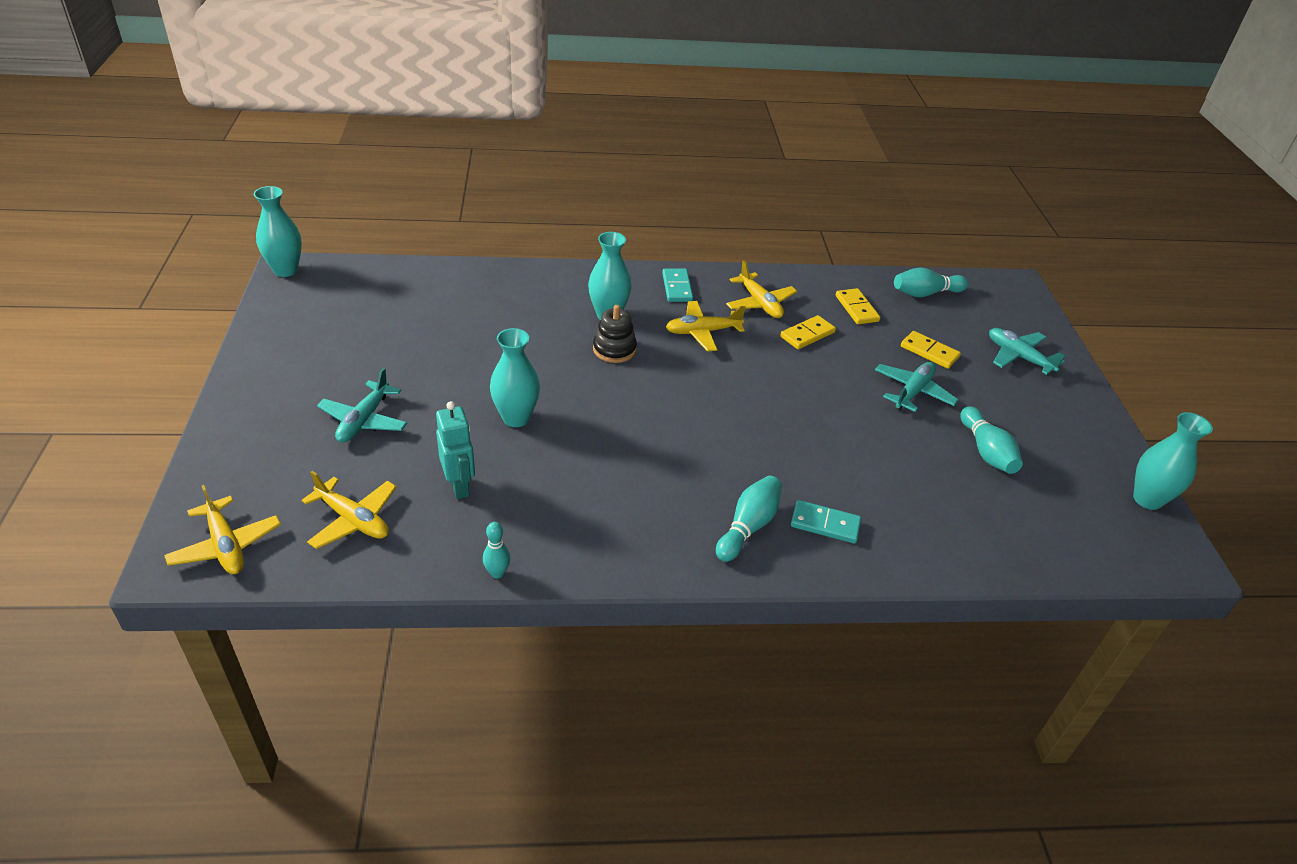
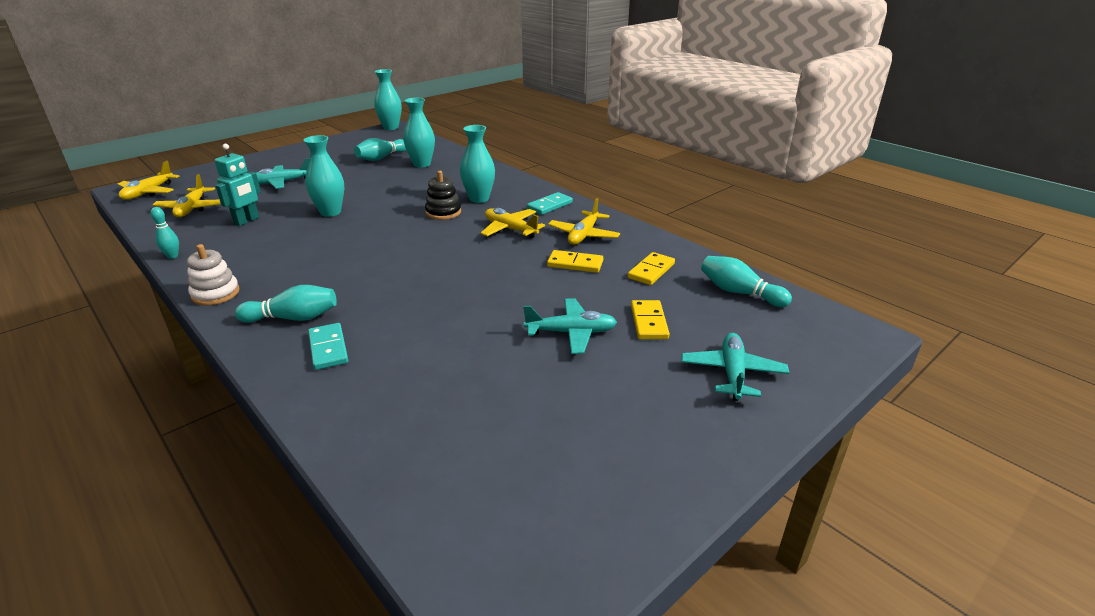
camera: 55 degrees right, 10 degrees down
(640, 564) = (215, 294): none -> white stacking toy
(986, 451) = (535, 401): turquoise bowling pin -> turquoise bowling pin (381, 158)
(1147, 499) = (602, 554): turquoise vase -> turquoise vase (422, 164)

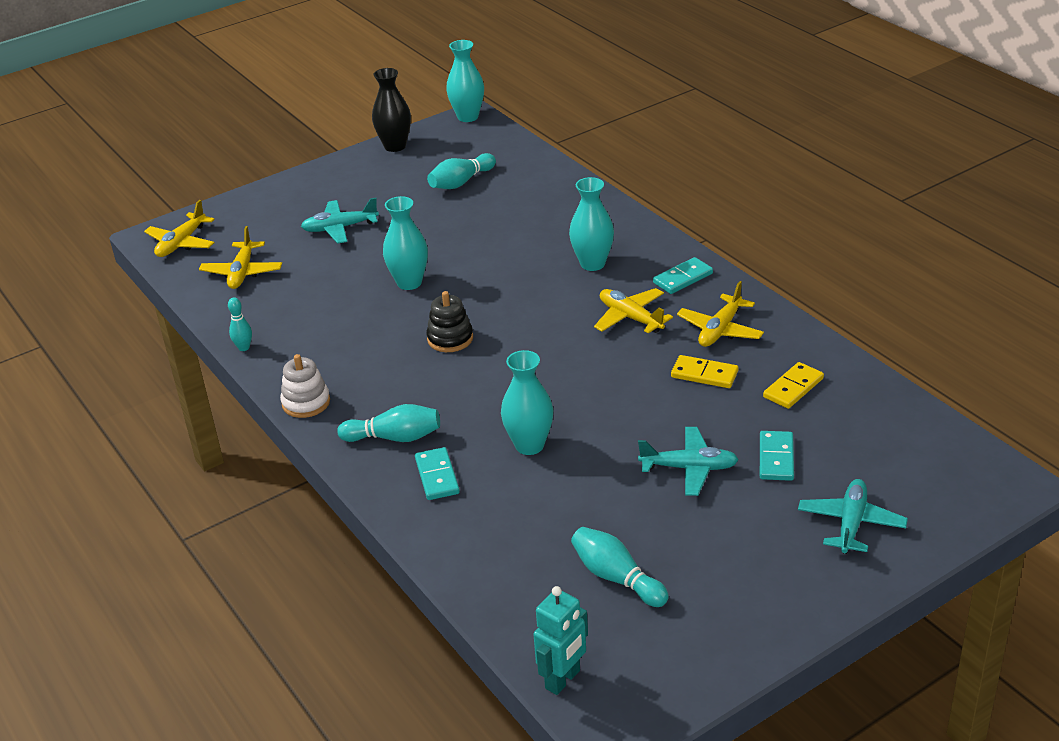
camera: 10 degrees right, 5 degrees up
(247, 221) = (312, 295): turquoise robot -> turquoise robot (563, 680)
(335, 141) = (395, 146): none -> black vase
(422, 164) = (516, 196): turquoise vase -> turquoise vase (529, 445)
(443, 212) = (548, 286): black stacking toy -> black stacking toy (450, 338)
(649, 322) = (776, 458): yellow domino -> turquoise domino
(739, 292) = (889, 423): turquoise bowling pin -> turquoise bowling pin (616, 578)

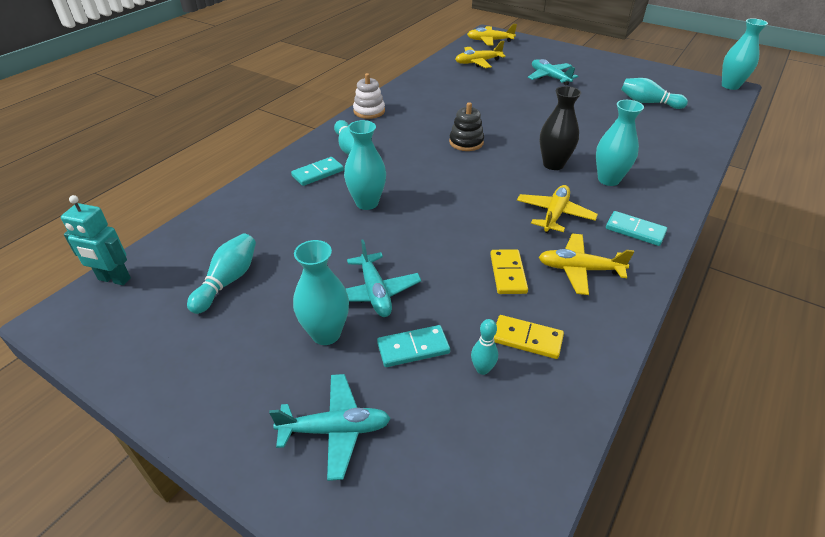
camera: 65 degrees right, 5 degrees up
(244, 348) = (408, 81): turquoise bowling pin -> turquoise bowling pin (482, 369)
(395, 146) = (659, 71): black vase -> black vase (553, 164)
(409, 283) = (514, 113): turquoise vase -> turquoise vase (326, 333)

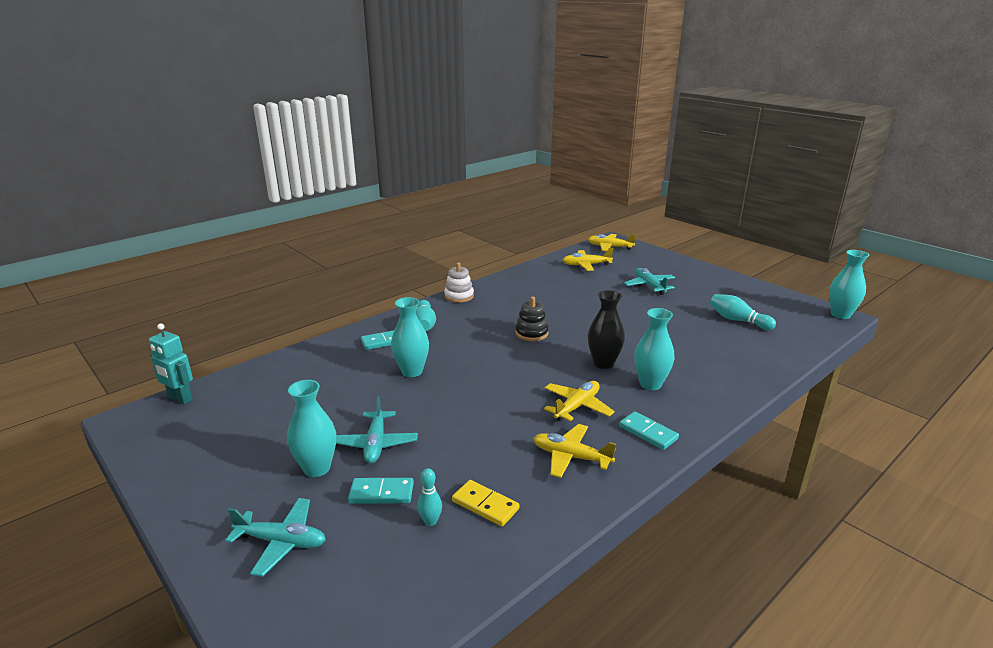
camera: 15 degrees right, 15 degrees down
(228, 281) = (263, 414): turquoise bowling pin -> none
(508, 273) = (501, 449): yellow domino -> none

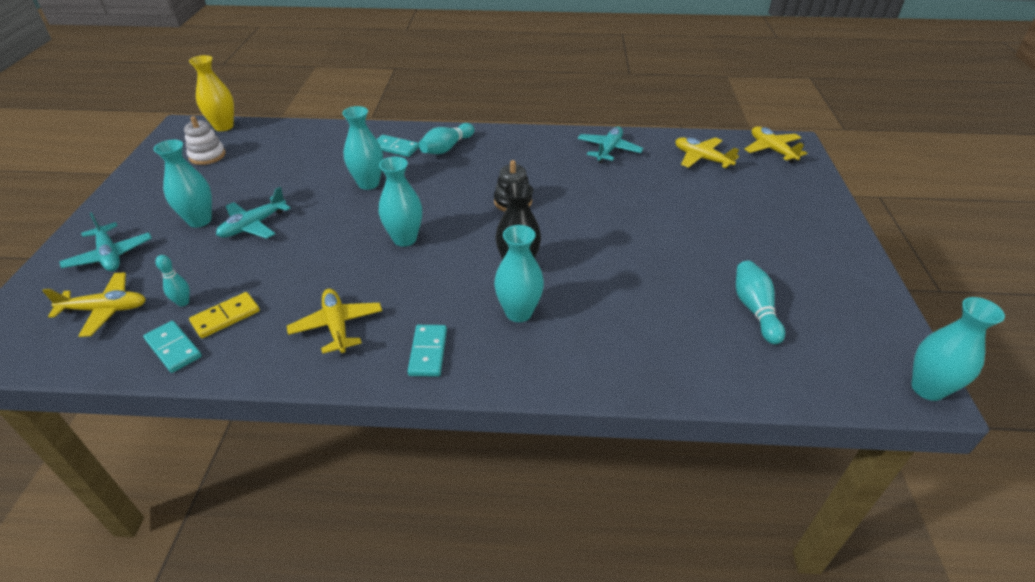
camera: 45 degrees right, 15 degrees up
(180, 398) = (224, 126): turquoise robot -> yellow vase
(381, 493) = (196, 263): turquoise domino -> turquoise domino (173, 348)
(459, 296) = (520, 135): white stacking toy -> white stacking toy (207, 156)
(485, 505) = (226, 317): yellow domino -> yellow domino turned 60 degrees clockwise
(508, 387) = (405, 239): none -> turquoise vase
(577, 406) = (420, 289): yellow plane -> yellow plane (105, 310)
(649, 286) = (728, 215): turquoise plane -> turquoise plane (608, 150)

